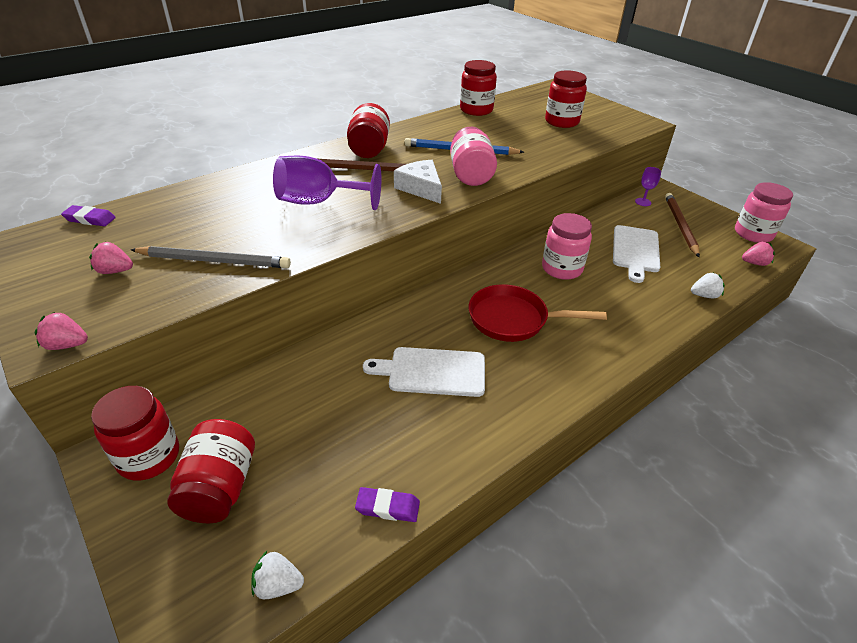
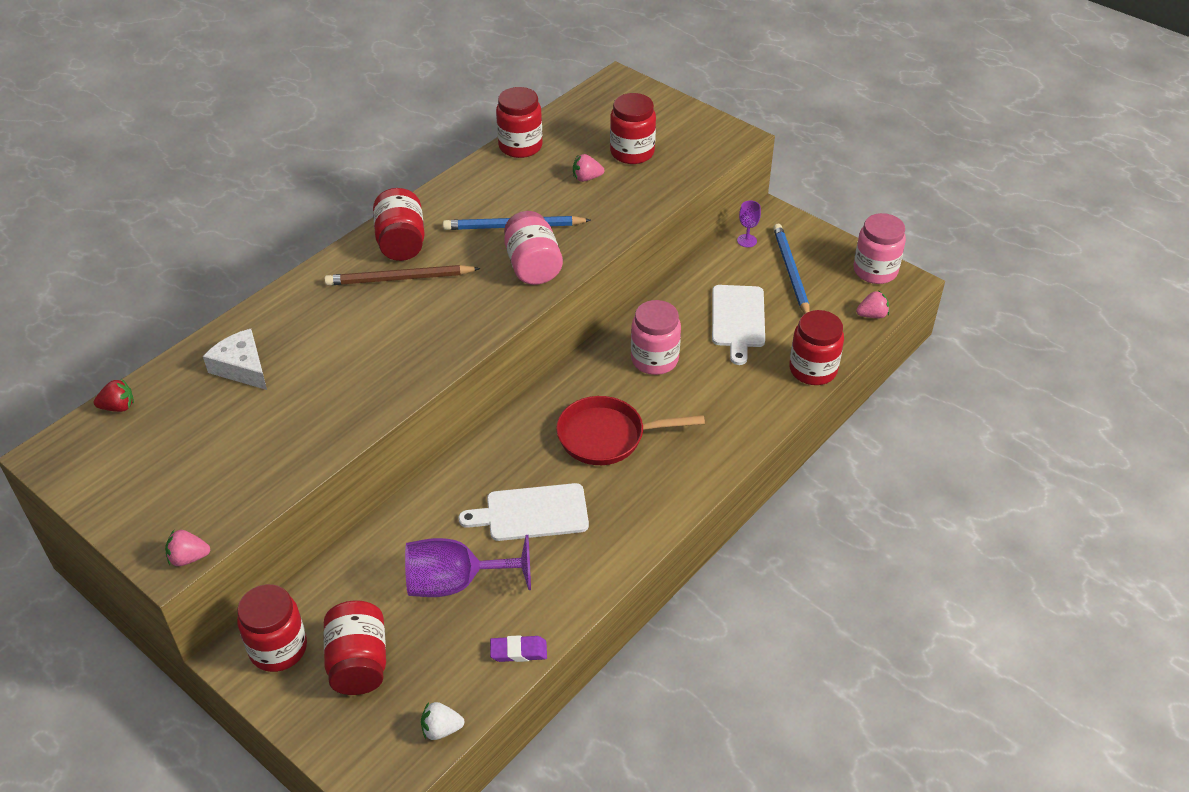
camera: 10 degrees left, 5 degrees up
(90, 219) = (118, 407): purple eraser -> red strawberry
(115, 271) = (187, 469): pink strawberry -> pink strawberry (586, 178)
(214, 261) = (285, 438): grey pencil -> none
(319, 202) = (368, 338): purple goblet -> purple goblet (456, 583)
(421, 188) = (479, 298): white cheese -> white cheese (242, 367)
(680, 225) = (790, 272): brown pencil -> blue pencil
(704, 295) = (813, 370): white strawberry -> red jar

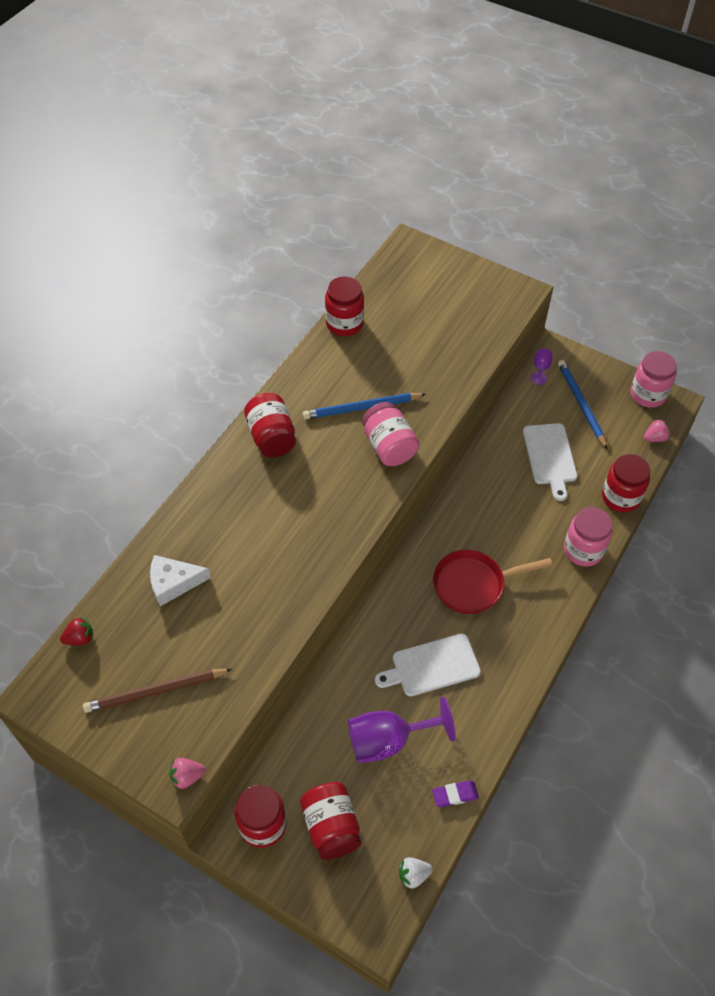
camera: 10 degrees left, 10 degrees up
(242, 367) = (173, 583): white cheese -> white cheese turned 45 degrees counterclockwise
(399, 279) = (281, 474): brown pencil -> brown pencil (155, 692)
(586, 178) = (409, 350): pink strawberry -> none
(632, 152) = (440, 318): red jar -> none
(654, 359) = (492, 505): pink jar -> pink jar (583, 550)

